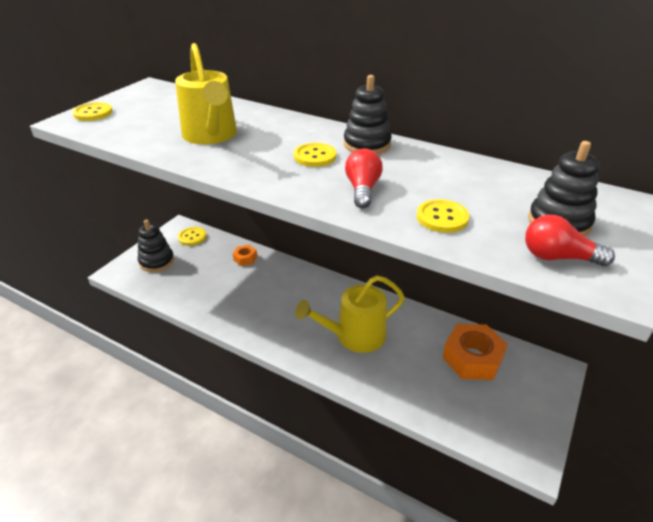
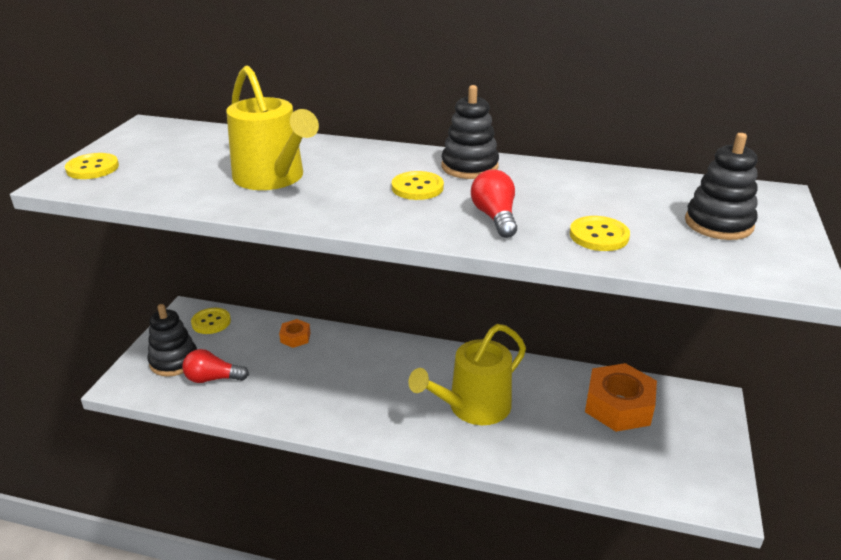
camera: 15 degrees left, 5 degrees down
(558, 257) = (736, 258): red light bulb -> red light bulb (213, 378)

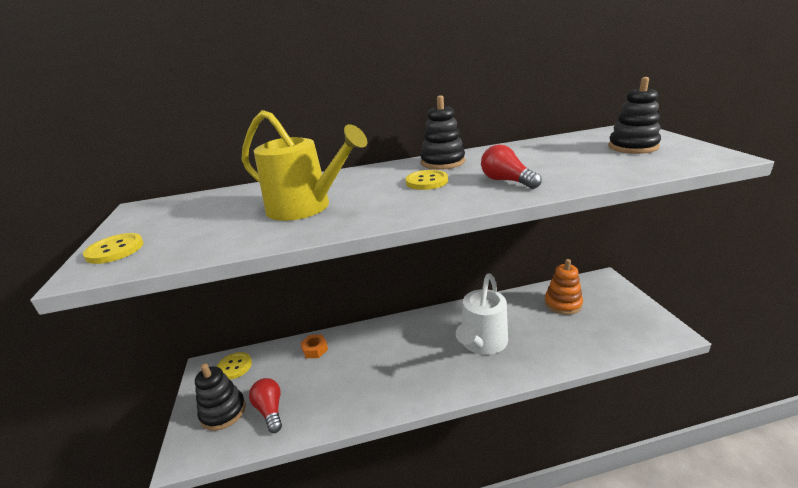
camera: 25 degrees left, 5 degrees down
(213, 378) = (270, 410): red light bulb -> red light bulb turned 90 degrees clockwise
(473, 407) = (482, 343): yellow watering can -> white watering can
(599, 236) = (584, 171): yellow button -> none
(618, 406) = (563, 304): orange nut -> orange stacking toy

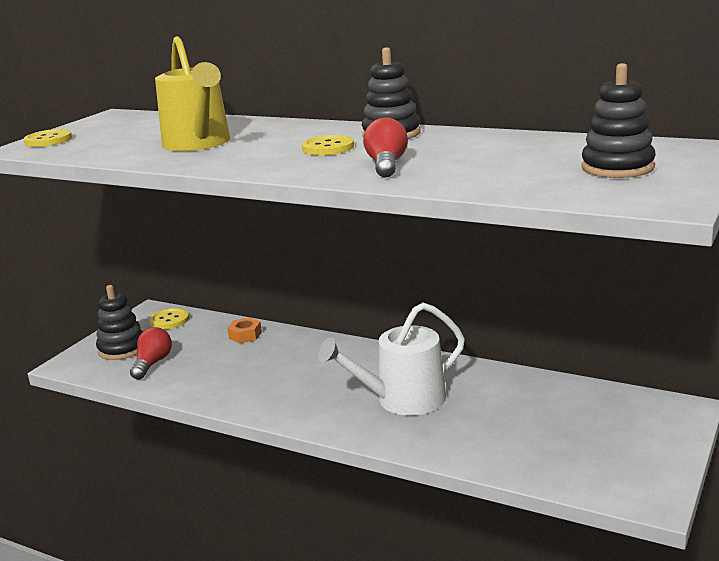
camera: 40 degrees right, 5 degrees down
(563, 304) = (565, 408): orange stacking toy -> none

